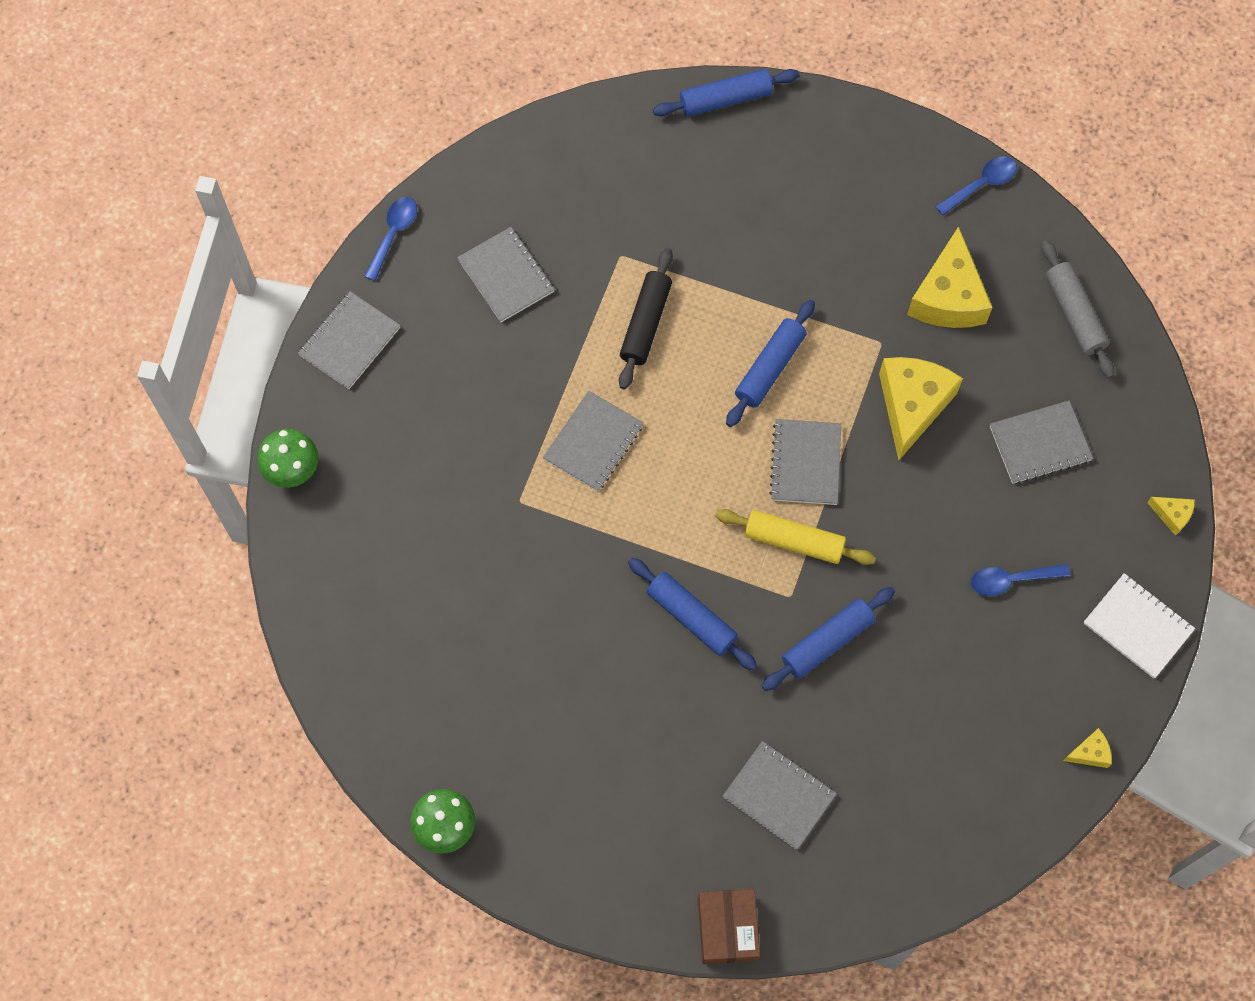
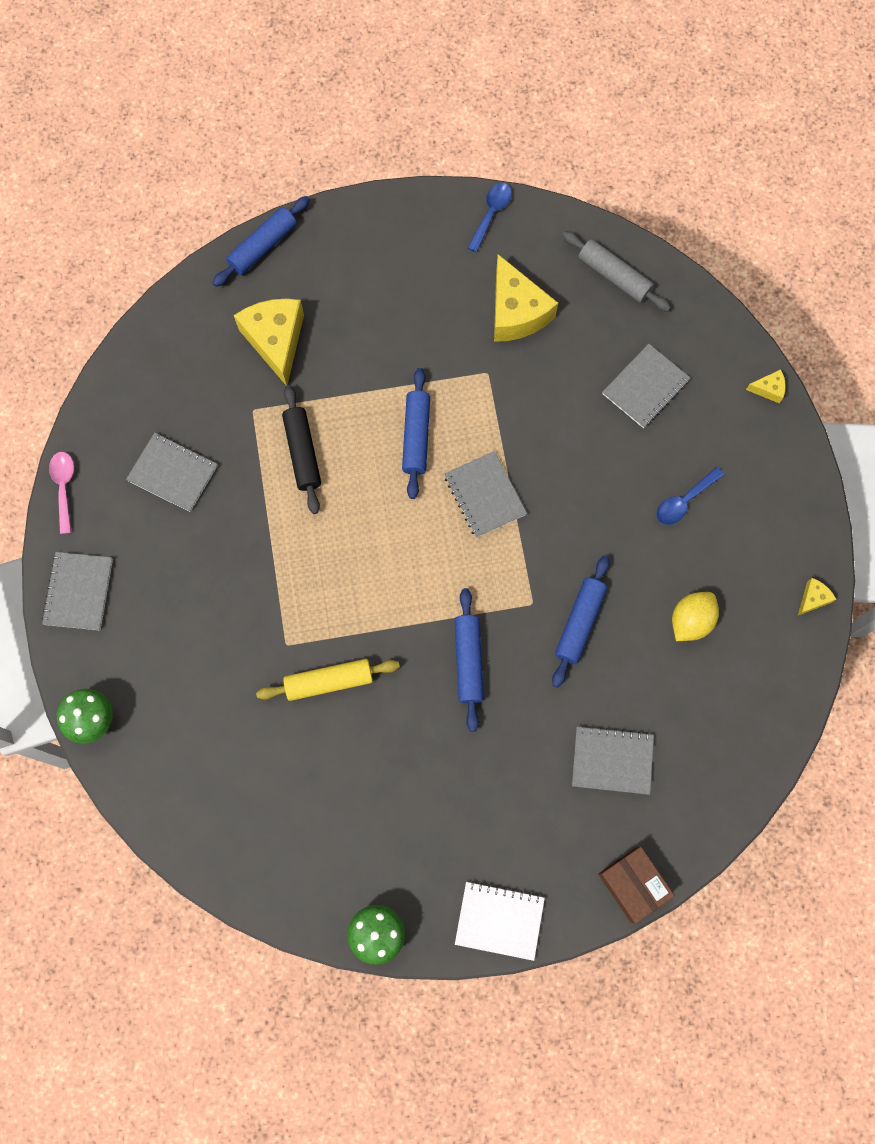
camera: 30 degrees left, 5 degrees up
(393, 234) = (64, 487): blue spoon -> pink spoon
(593, 442) = (316, 567): grey notebook -> none
(691, 617) = (469, 661): blue rolling pin -> blue rolling pin turned 75 degrees clockwise
(794, 541) = (510, 560): yellow rolling pin -> yellow rolling pin (329, 681)
(912, 406) = (537, 408): yellow cheese -> yellow cheese (276, 341)
(945, 703) = (690, 621): none -> yellow lemon
(1137, 627) = (792, 485): white notebook -> white notebook (499, 920)

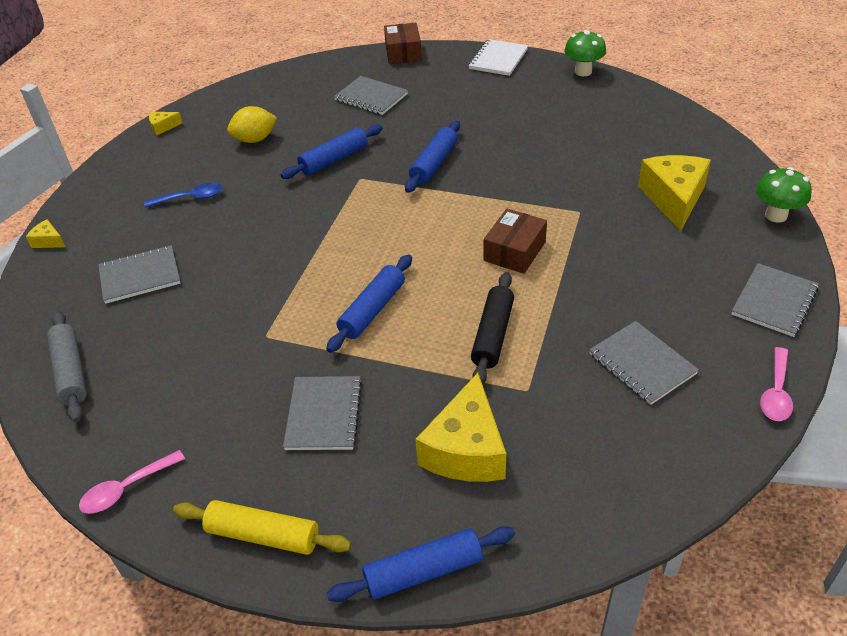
camera: 150 degrees left, 30 degrees down
(326, 560) = (514, 251): none -> brown box
(329, 681) = (553, 182): yellow rolling pin -> yellow rolling pin (263, 535)
(485, 495) = (343, 250): grey notebook -> grey notebook (323, 414)
(491, 214) = (126, 489): blue spoon -> pink spoon
(499, 920) = (498, 59): white notebook -> white notebook turned 75 degrees clockwise
(516, 312) = (192, 377): yellow cheese -> yellow cheese (673, 199)

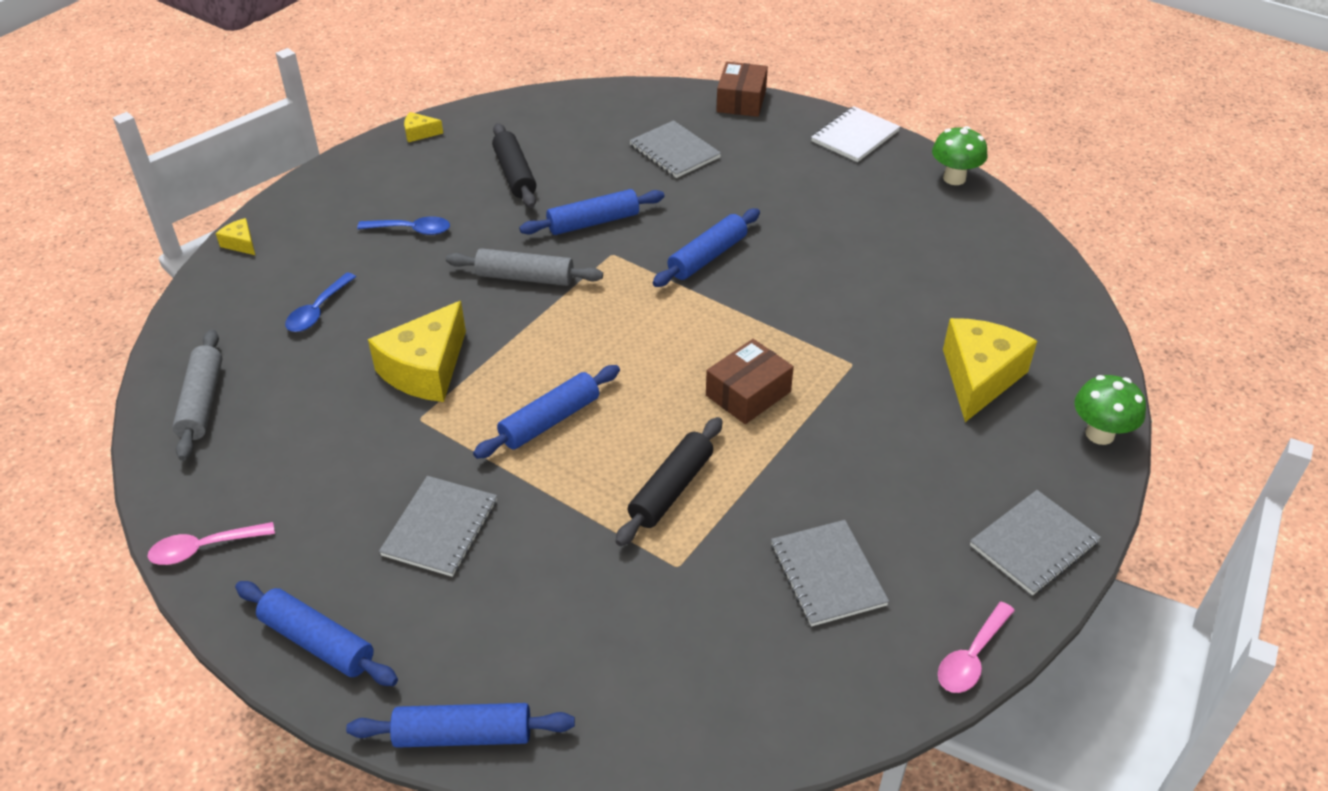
camera: 15 degrees right, 0 degrees up
(140, 276) = (318, 311): grey notebook -> blue spoon
(255, 139) = (515, 174): yellow lemon -> black rolling pin
(263, 535) = (318, 642): yellow rolling pin -> blue rolling pin
(300, 211) = (525, 277): none -> grey rolling pin
(466, 449) = (575, 614): yellow cheese -> yellow cheese (426, 369)

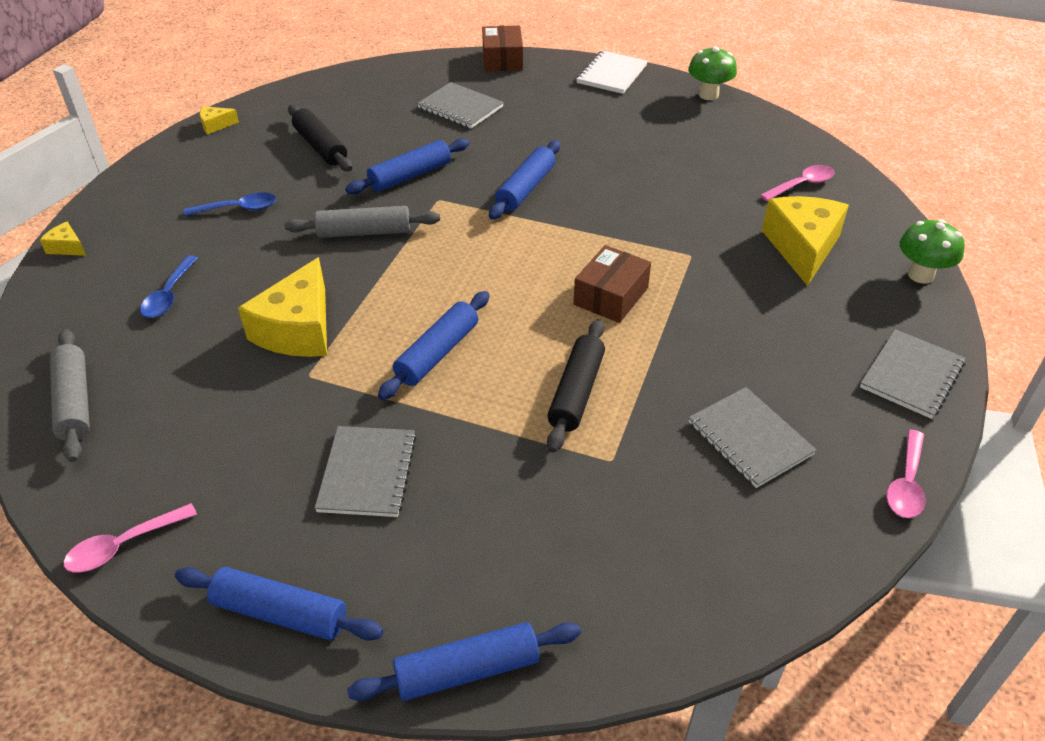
camera: 15 degrees left, 0 degrees up
(1013, 304) = (802, 185): none -> pink spoon

